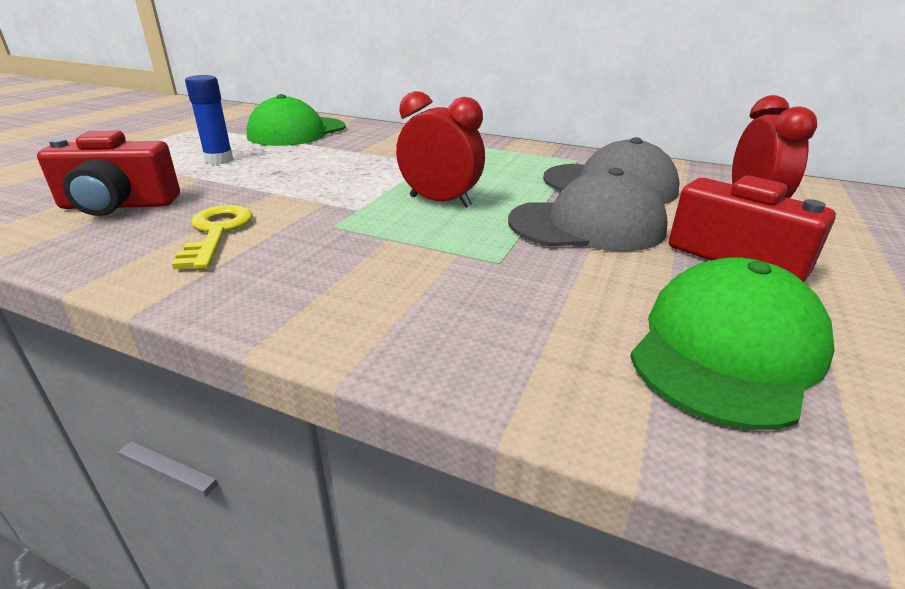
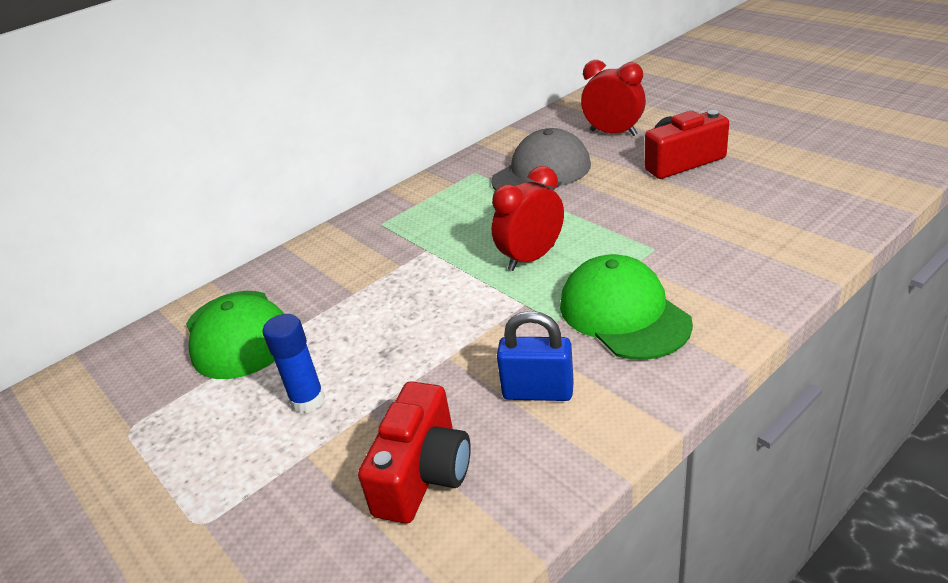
camera: 60 degrees left, 5 degrees up
(216, 232) = (538, 391): yellow key -> blue padlock
(587, 225) = (611, 201): grey cap -> none
(726, 349) = (777, 198): green cap -> green cap (623, 313)

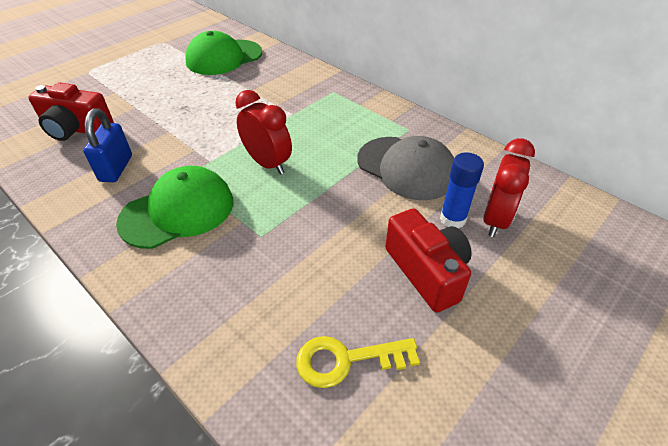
camera: 80 degrees right, 10 degrees up
(308, 400) = (155, 87): blue glue stick -> blue glue stick (452, 219)
(785, 193) = (346, 360): none -> yellow key

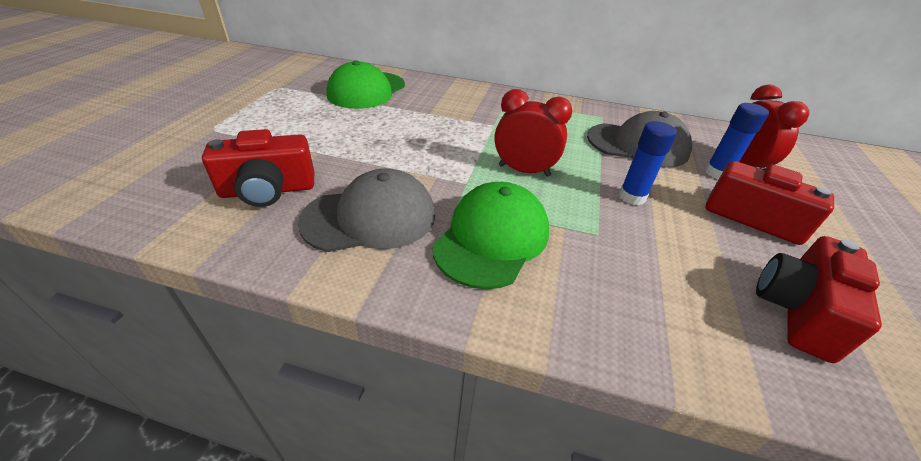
camera: 30 degrees left, 5 degrees down
(116, 168) = (370, 217): blue padlock -> grey cap
(332, 215) = (632, 197): none -> blue glue stick
(346, 360) = (797, 311): yellow key -> red camera

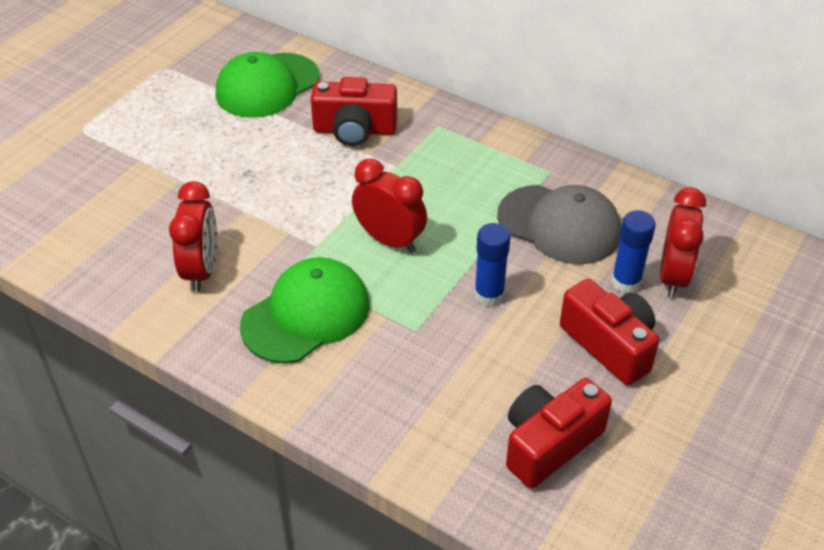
camera: 20 degrees right, 5 degrees up
(268, 190) = (118, 222): red camera -> red camera (354, 130)
(370, 217) = (202, 270): grey cap -> red clock

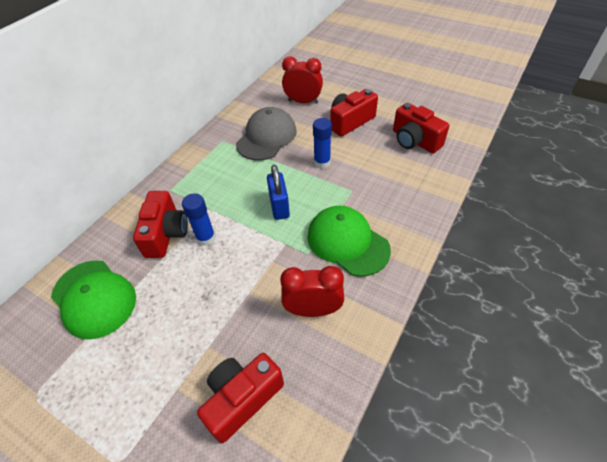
camera: 90 degrees left, 5 degrees up
(110, 209) = (242, 398): none -> red camera
(390, 240) = (279, 207): red clock -> blue padlock
(626, 282) = (308, 116): blue glue stick -> blue glue stick (206, 238)

